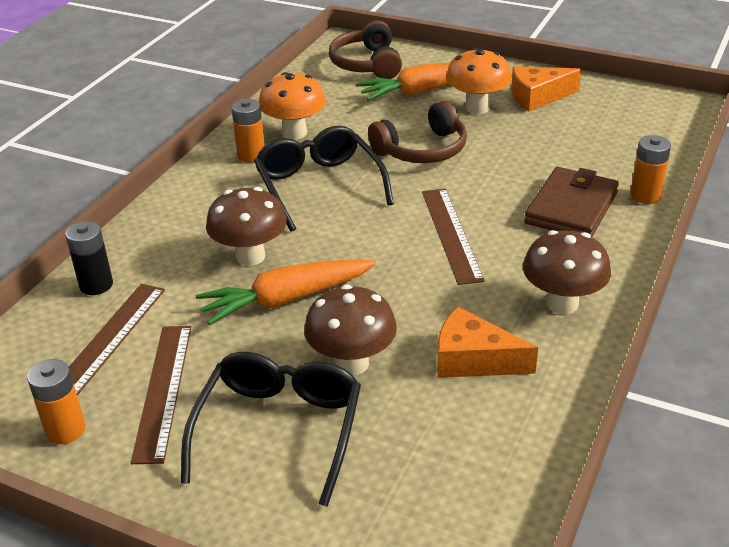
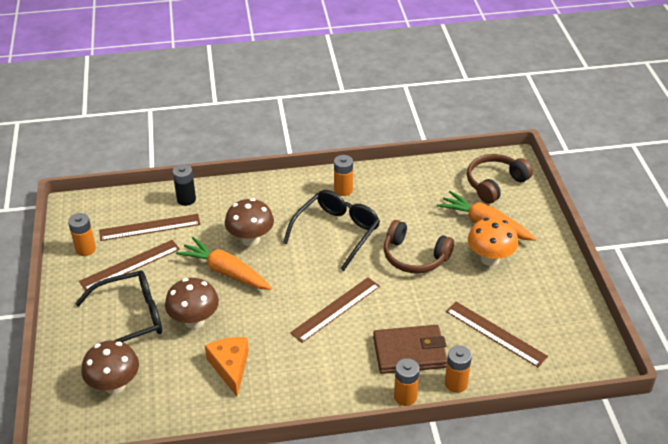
camera: 55 degrees right, 5 degrees up
(294, 133) = (382, 194): orange mushroom -> none
(537, 97) = (534, 282): orange cheese -> none
(562, 303) = (307, 385): brown mushroom -> brown mushroom (114, 385)
(591, 145) = (495, 333): none -> brown ruler
(639, 236) = (405, 396): none -> orange battery

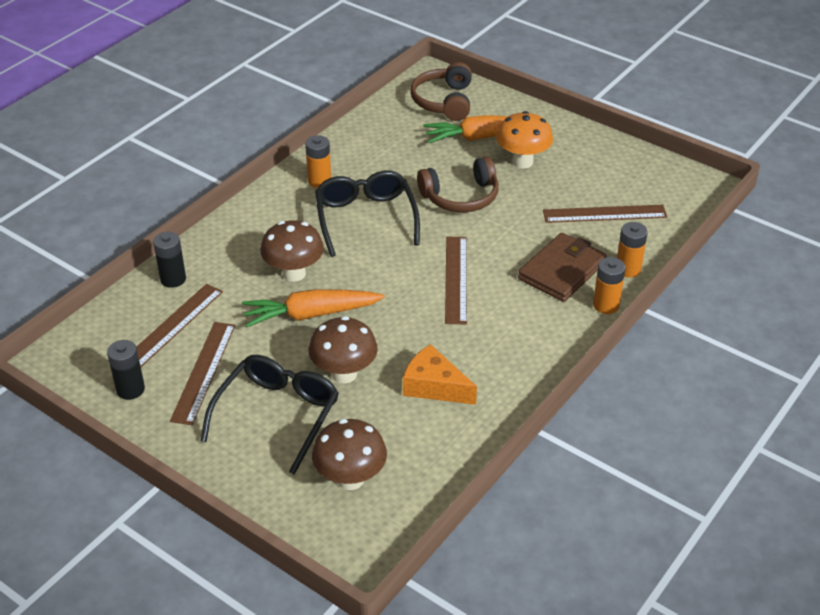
camera: 45 degrees left, 0 degrees up
(85, 249) = (130, 389): orange battery -> black battery

